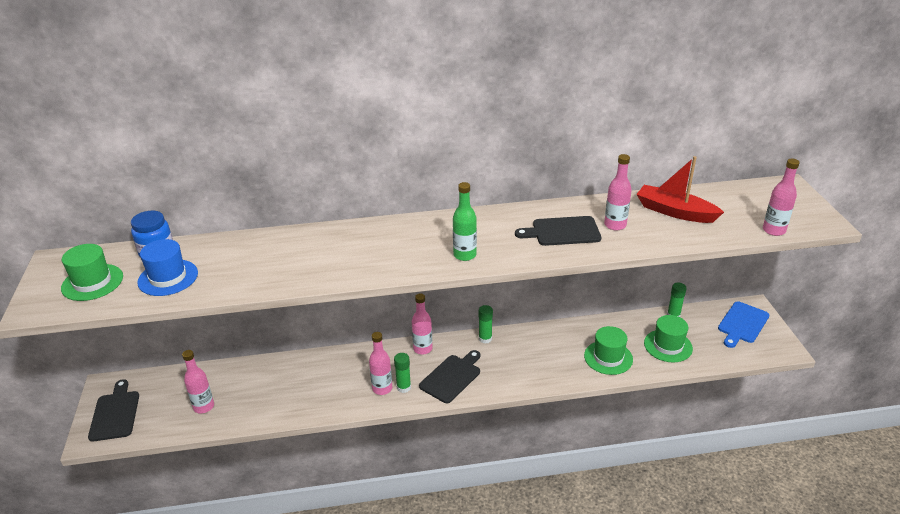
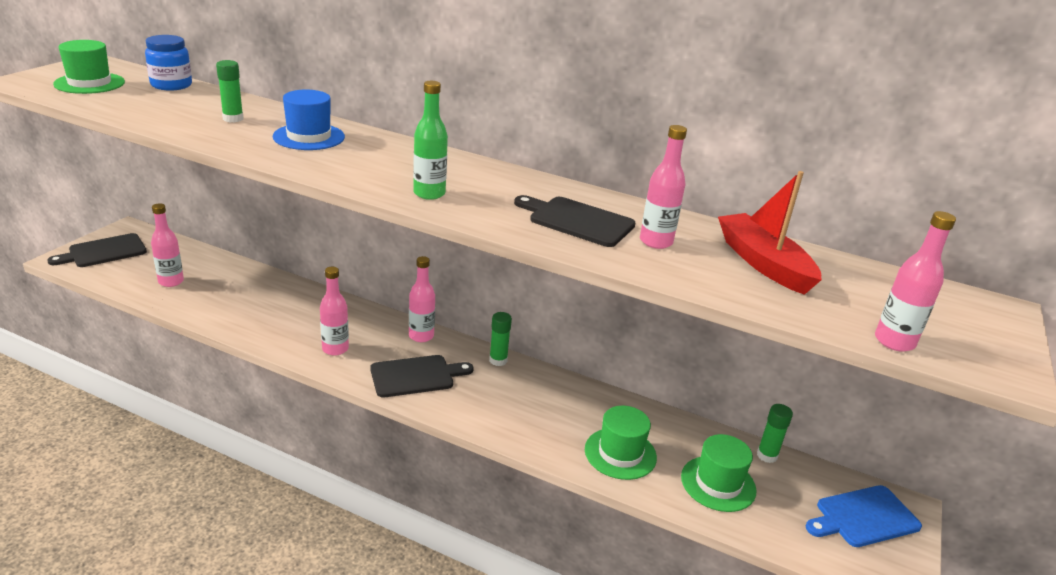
camera: 30 degrees right, 5 degrees down
(115, 413) = (104, 252): black cutting board -> black cutting board turned 150 degrees counterclockwise
(168, 278) = (145, 102): blue hat -> blue hat (309, 137)
(403, 387) = (356, 359): green glue stick -> green glue stick (233, 119)

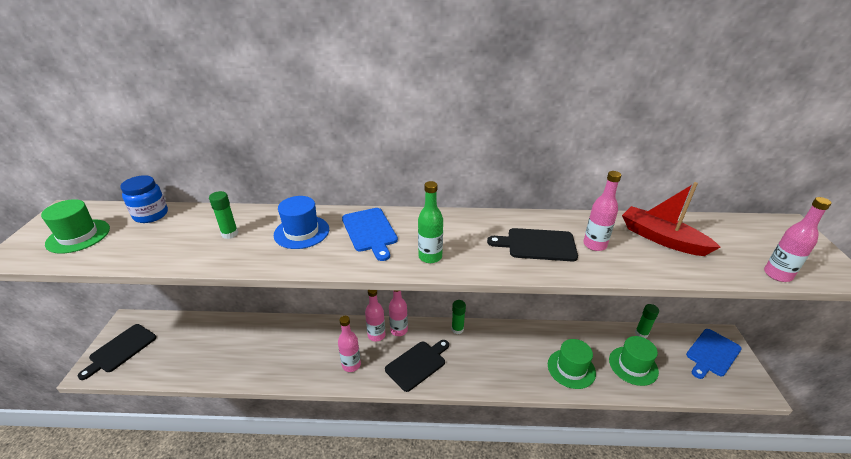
camera: 20 degrees left, 5 degrees up
(171, 281) = (193, 356): pink bottle -> pink bottle (376, 335)
(385, 156) = (370, 231): none -> blue cutting board

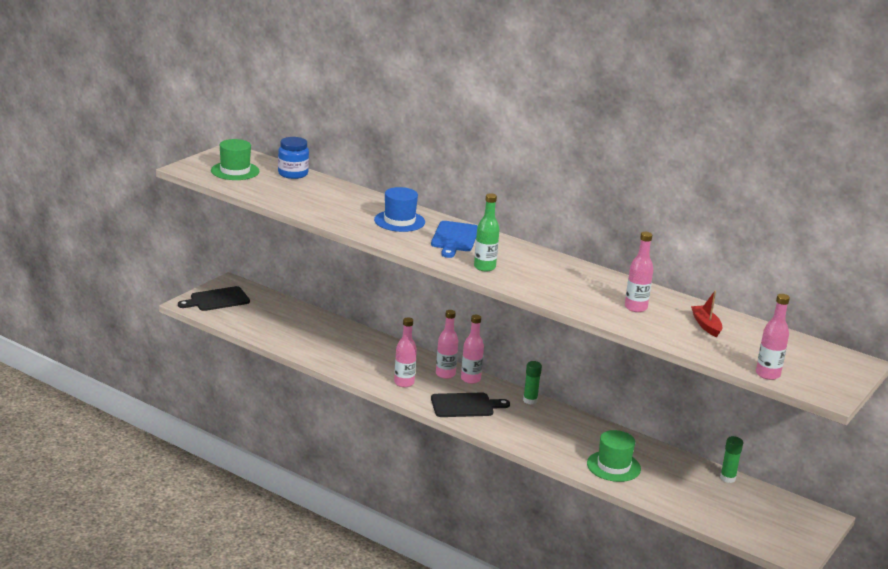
camera: 30 degrees right, 10 degrees down
(230, 234) = (343, 204): green glue stick -> none
(537, 245) = (584, 291): black cutting board -> none
(633, 365) = (682, 490): green hat -> none
(661, 239) = (706, 325): red boat -> red boat, size x0.59
(712, 354) = (787, 519): blue cutting board -> none

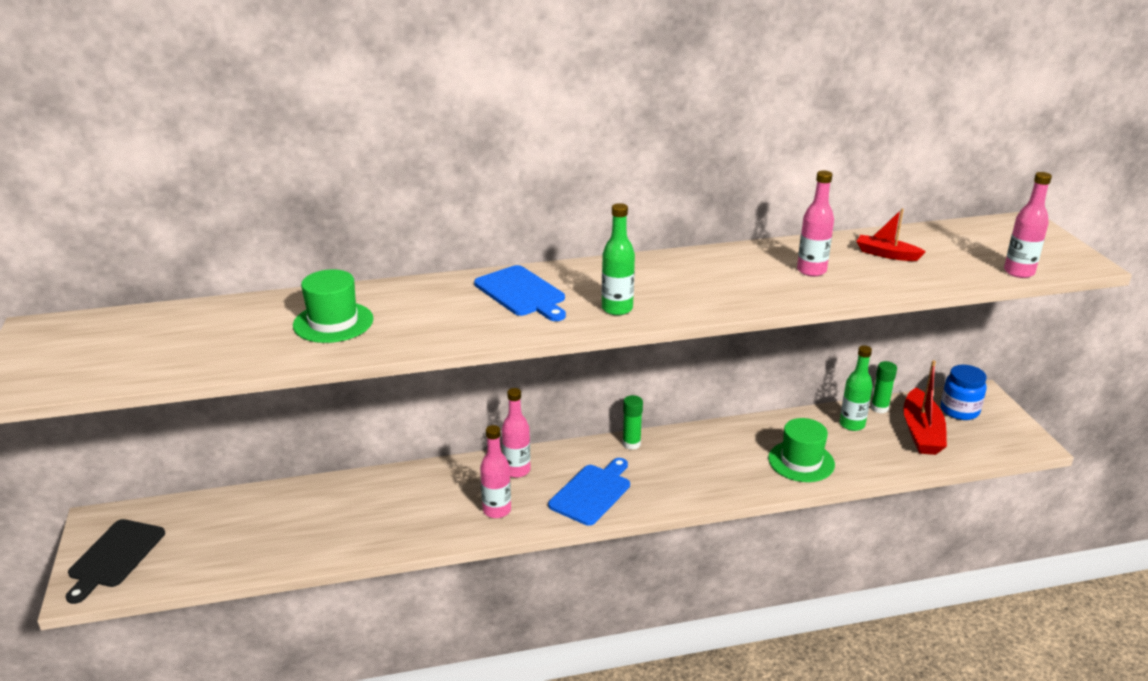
camera: 45 degrees left, 5 degrees up
(235, 171) = (96, 353): green hat -> green hat (333, 322)
(293, 174) = (185, 315): blue jar -> blue jar (959, 410)
(399, 221) = (428, 306): blue hat -> none
(465, 405) = (592, 492): black cutting board -> blue cutting board
(470, 379) = (547, 459): pink bottle -> none
(688, 473) = (852, 424): none -> green bottle
(728, 503) = (921, 432): none -> red boat

